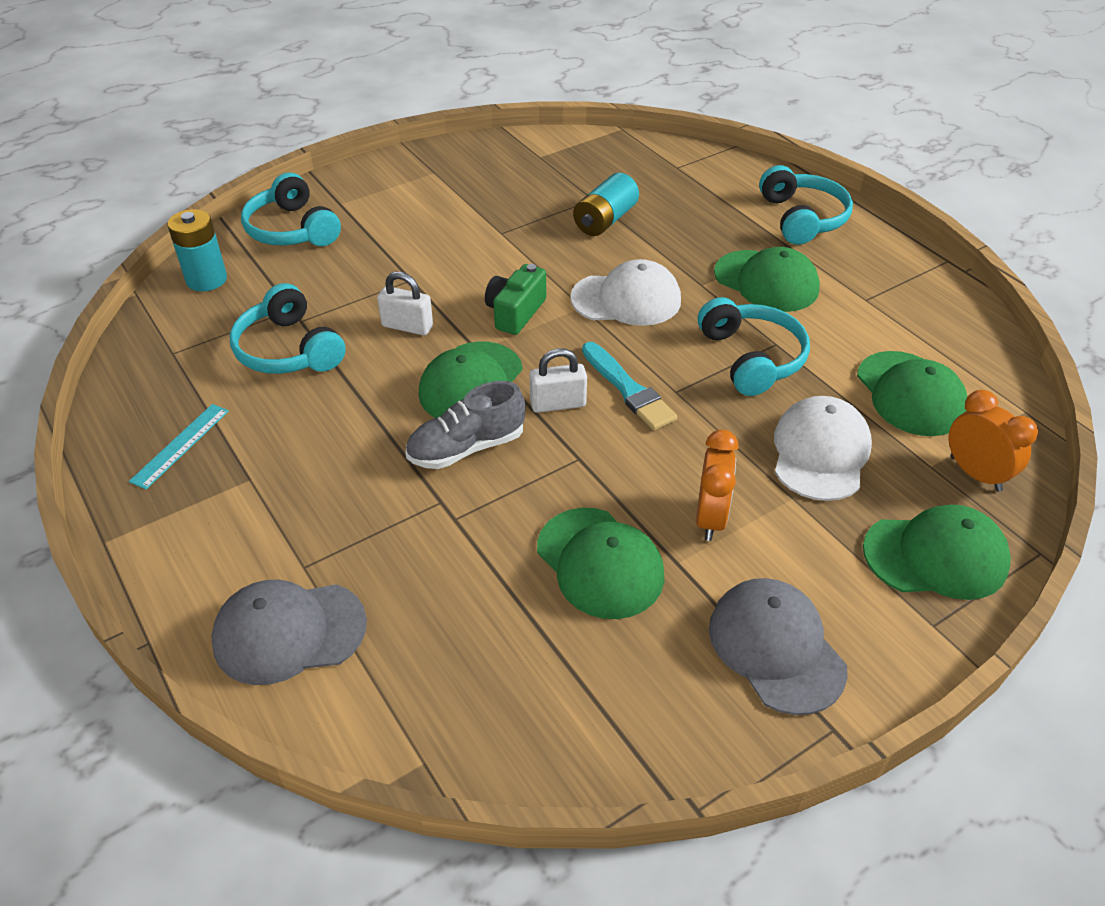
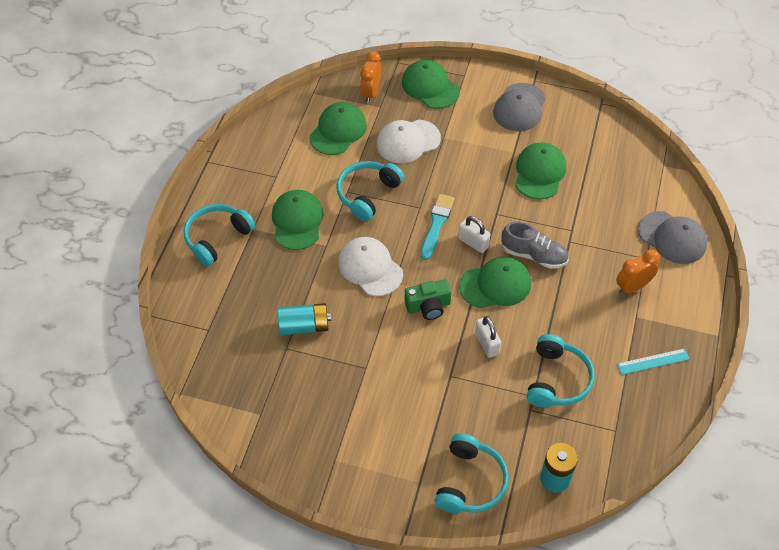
camera: 130 degrees left, 10 degrees up
(710, 518) = (481, 154): orange clock -> orange clock (632, 287)

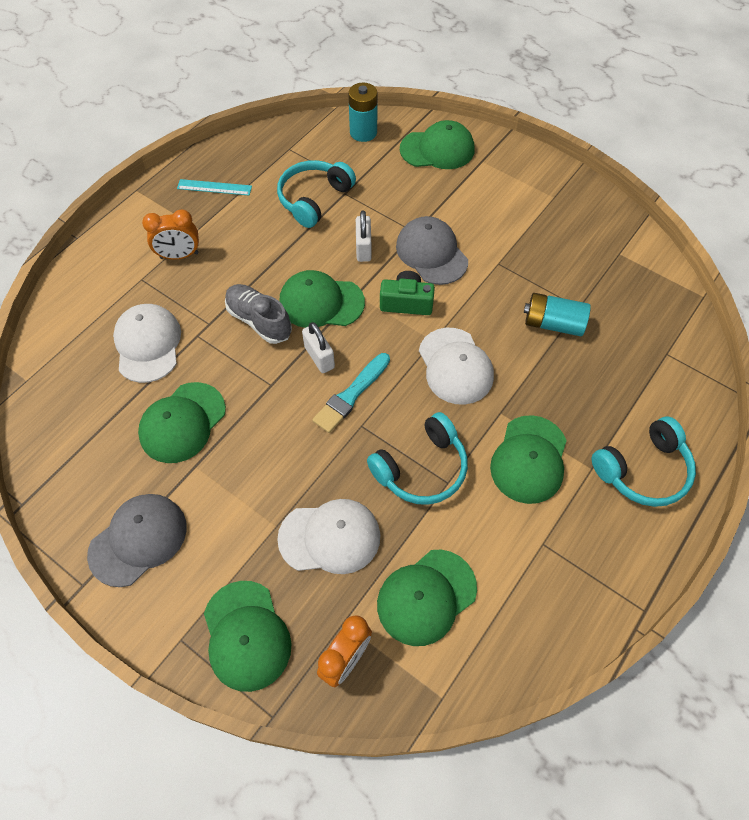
camera: 160 degrees left, 5 degrees up
(470, 482) = (437, 149): turquoise headphones -> green cap
(601, 213) = (148, 344): none -> white cap
(672, 238) = (95, 291): grey cap -> grey cap (431, 253)

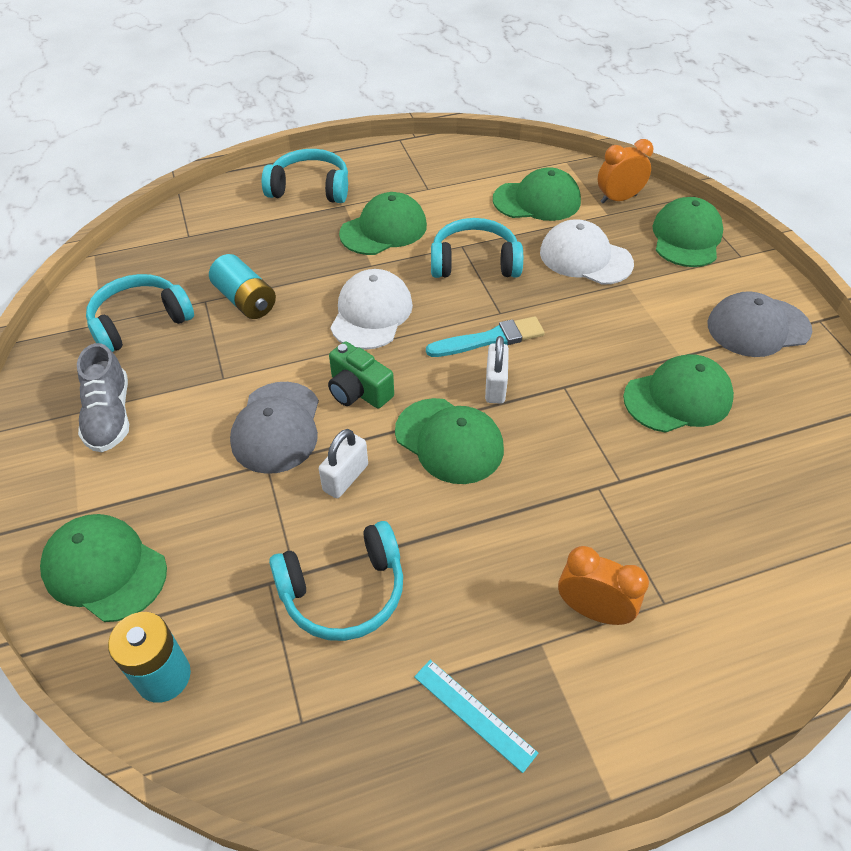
camera: 145 degrees left, 10 degrees down
(148, 344) = (687, 501): white cap -> none
(259, 321) = (535, 458): grey shoe -> grey shoe (109, 416)
(597, 267) = (140, 322): none -> turquoise headphones

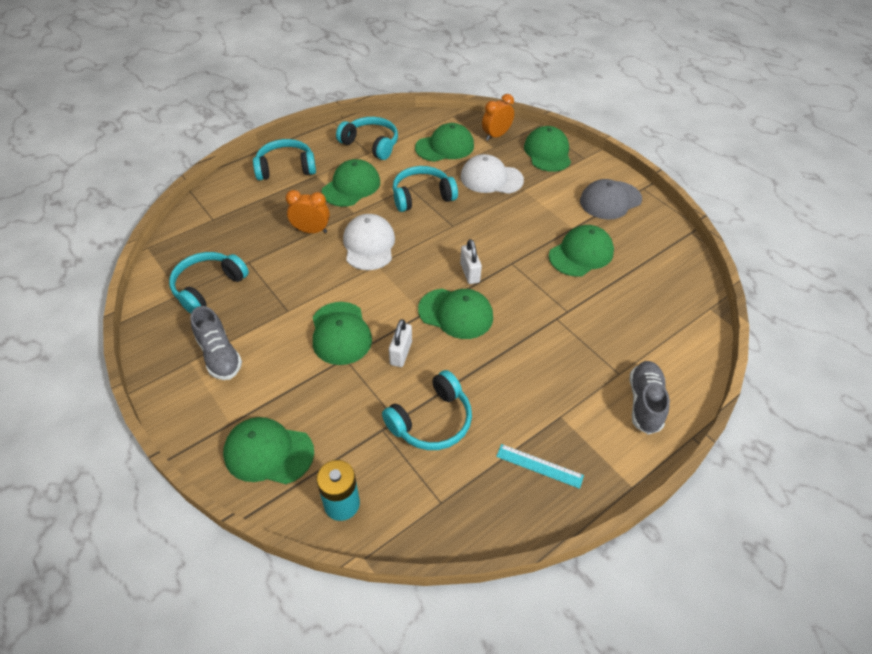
camera: 20 degrees left, 0 degrees up
(245, 300) = (278, 255): turquoise battery -> none
(277, 427) = (340, 333): grey cap -> green cap
(358, 391) = (384, 297): green camera -> none
(435, 178) = (371, 144): none -> turquoise headphones
(490, 339) = (453, 244): turquoise brush -> none
(593, 610) = (582, 389): orange clock -> orange clock (311, 231)
(688, 664) = (644, 403): none -> grey shoe

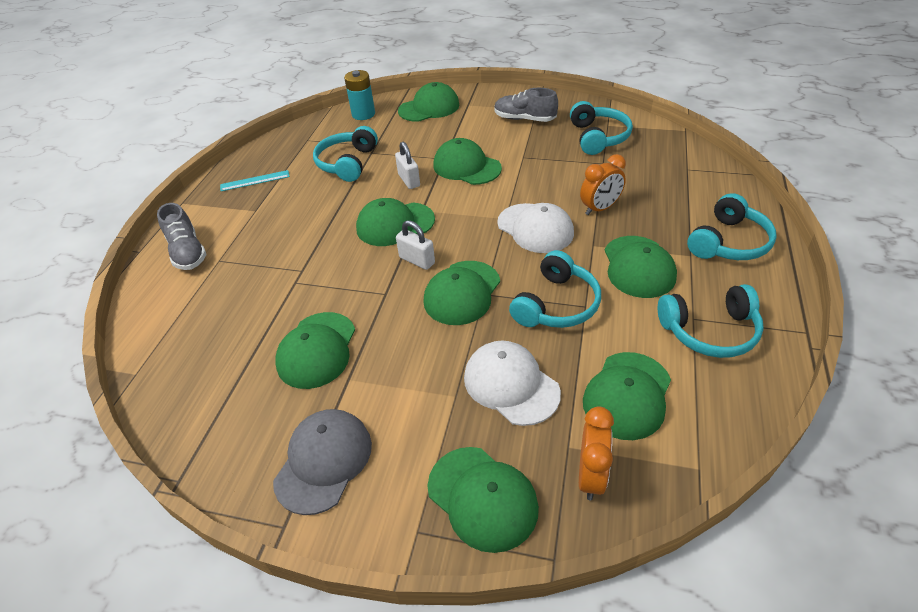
camera: 145 degrees right, 5 degrees down
(464, 234) = (462, 293): none -> green cap
(491, 178) = (511, 385): white cap -> white cap turned 105 degrees counterclockwise

